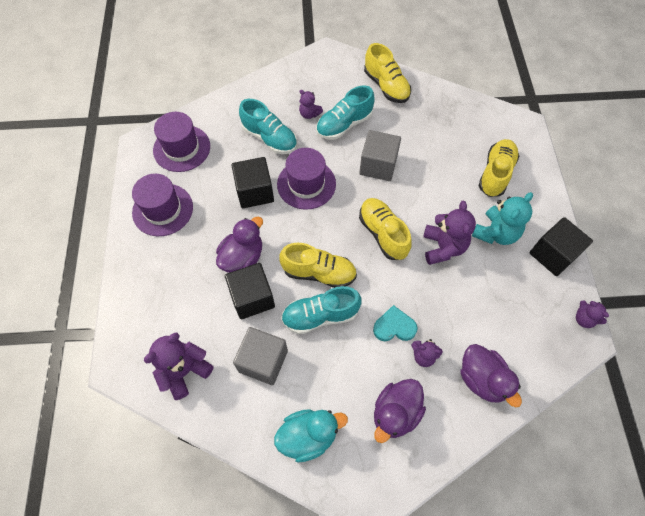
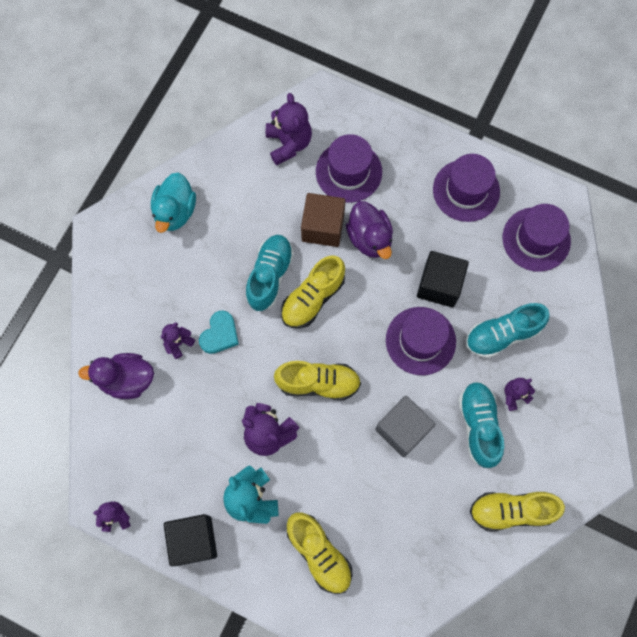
camera: 120 degrees right, 10 degrees up
(188, 304) = (348, 172): none -> purple hat
(252, 298) = (323, 227): black cube -> brown cube
(263, 361) = (258, 208): grey cube -> none
(395, 413) = (148, 289): purple duck -> none

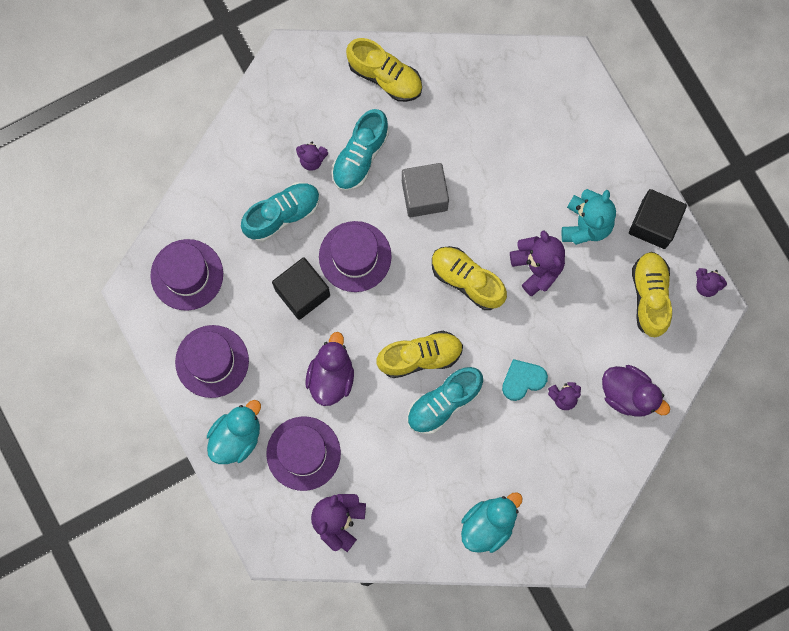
camera: 145 degrees left, 5 degrees up
(319, 553) = (559, 147): yellow shoe -> yellow shoe (650, 296)
(323, 227) = (365, 416): brown cube -> none
(406, 151) = (236, 437): none -> turquoise duck
(502, 334) = (282, 214): turquoise shoe -> turquoise shoe turned 45 degrees counterclockwise

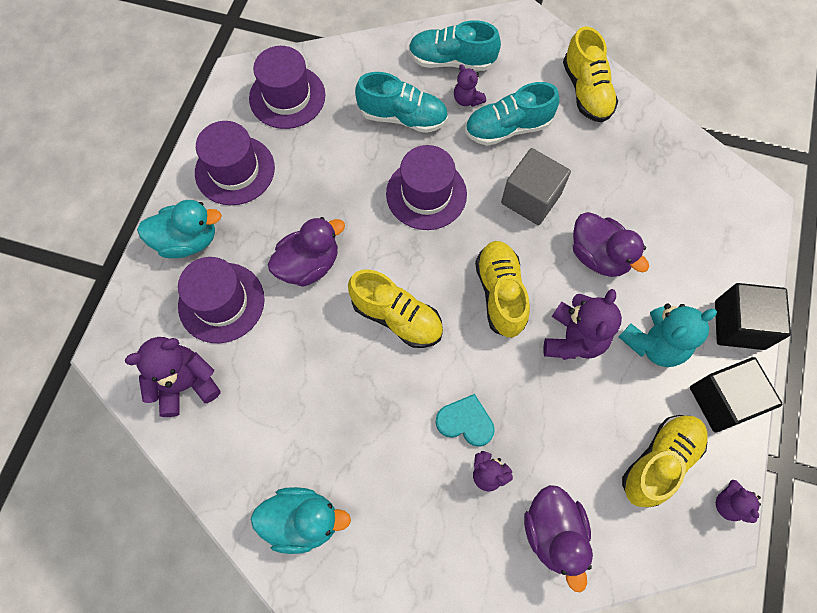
camera: 45 degrees right, 10 degrees down
(302, 292) = (356, 183): black cube -> black cube (739, 325)
(444, 403) = (376, 374): turquoise shoe -> turquoise shoe (451, 61)
(503, 196) = (598, 256): none -> purple duck

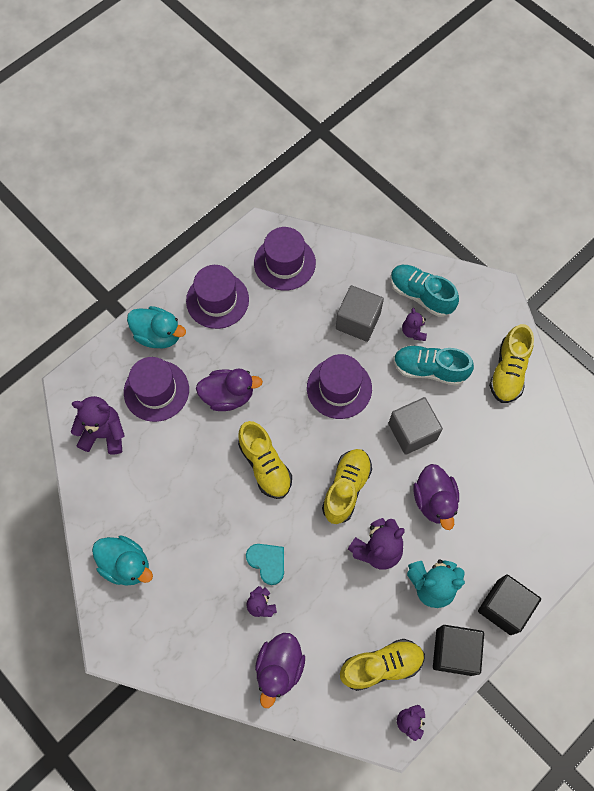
camera: 30 degrees right, 0 degrees up
(403, 117) = (358, 321): turquoise shoe -> grey cube

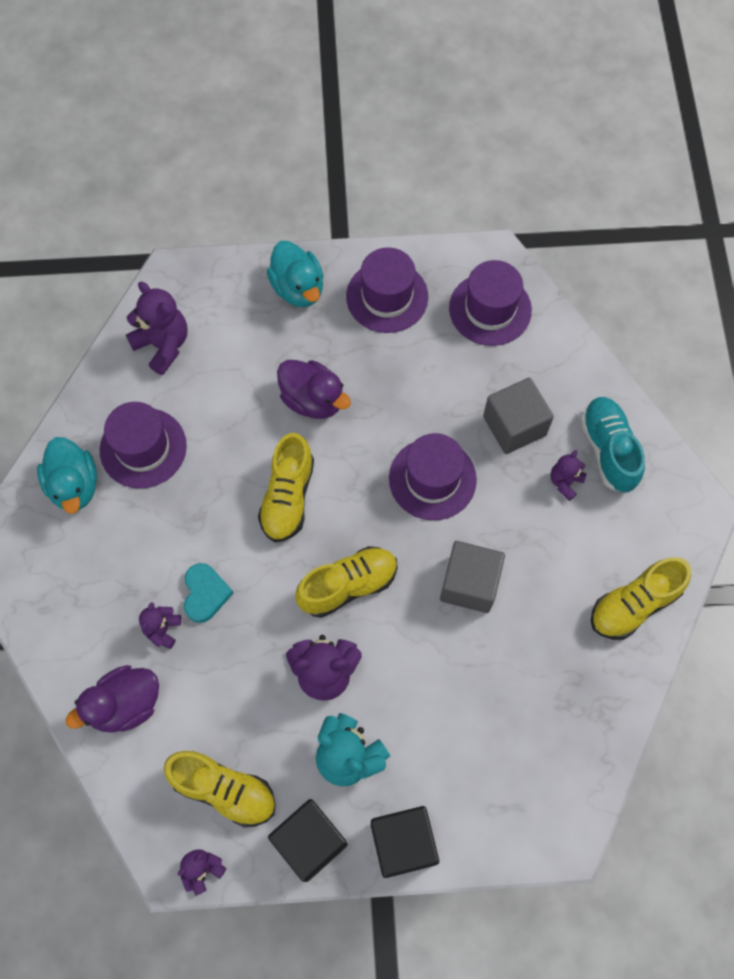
camera: 40 degrees right, 0 degrees up
(156, 391) = (248, 341): purple hat -> purple hat (143, 448)
(429, 369) = (546, 534): turquoise shoe -> none
(434, 501) = (428, 673): purple duck -> none

